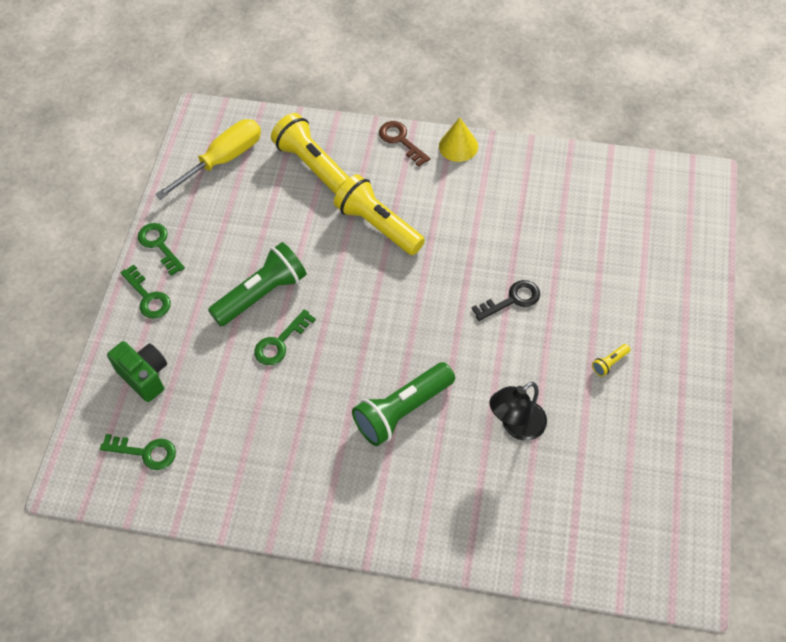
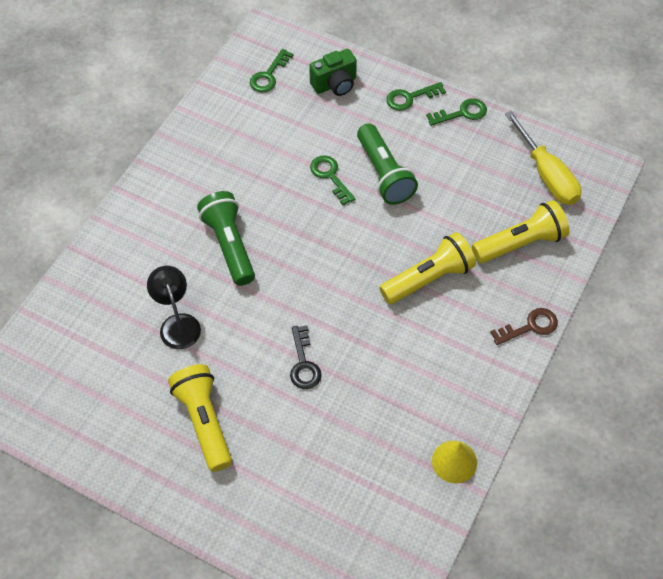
camera: 105 degrees right, 0 degrees up
(458, 146) = (507, 377): yellow cone -> yellow cone (454, 461)
(609, 363) = (204, 421): yellow flashlight -> yellow flashlight, size x2.48

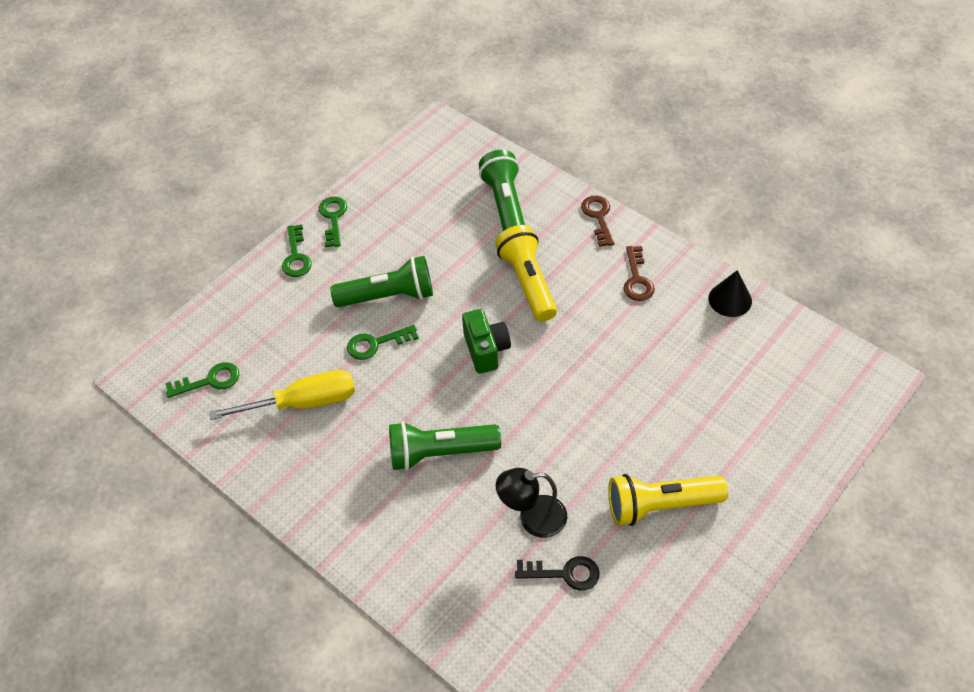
camera: 75 degrees left, 5 degrees down
(269, 75) = (209, 381): green key -> green key turned 60 degrees counterclockwise
(304, 363) = (605, 403): black key -> black key (564, 573)
(335, 84) = (250, 319): green camera -> green camera (486, 350)
(454, 461) = (730, 299): yellow cone -> black cone
(458, 372) = (637, 279): none -> brown key
(520, 243) = (505, 205): yellow flashlight -> green flashlight
(546, 174) = (431, 170): yellow screwdriver -> yellow screwdriver (303, 403)

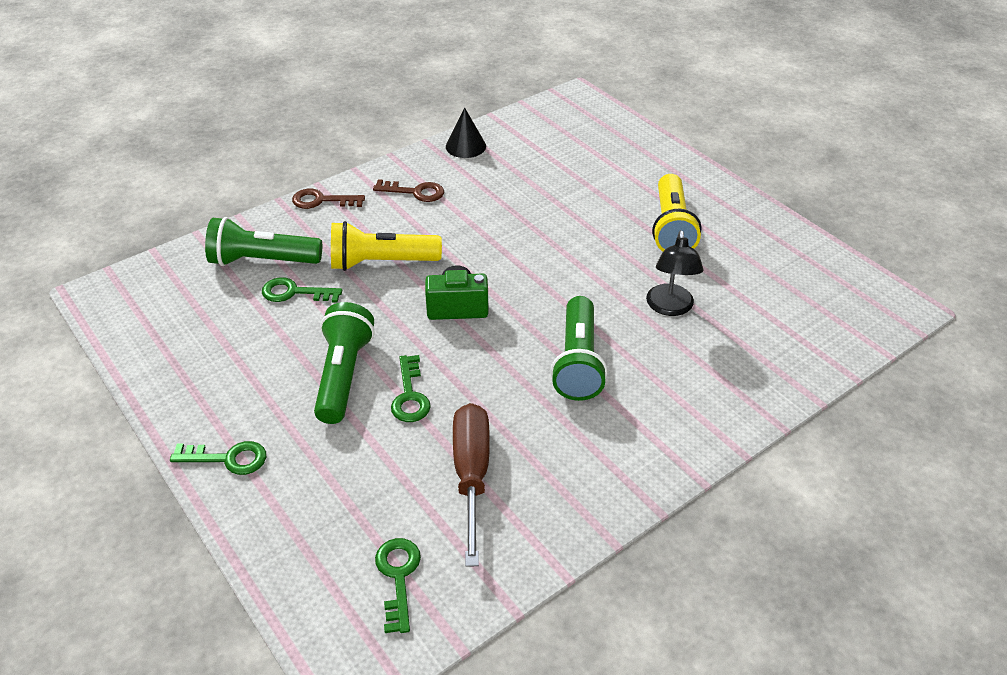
camera: 80 degrees left, 10 degrees down
(303, 403) = (471, 475): yellow screwdriver -> brown screwdriver
(333, 218) = (184, 412): green key -> green key (295, 292)
(564, 573) = (732, 297): black key -> none

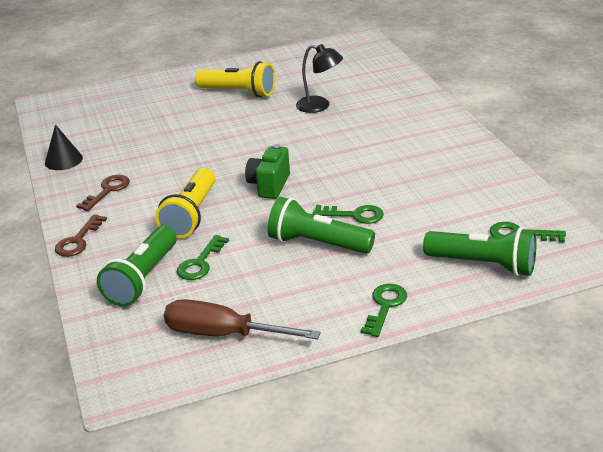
camera: 70 degrees left, 10 degrees down
(471, 475) = (442, 197): brown screwdriver -> brown screwdriver (224, 334)
(578, 362) = (354, 145): green flashlight -> green flashlight (483, 265)

